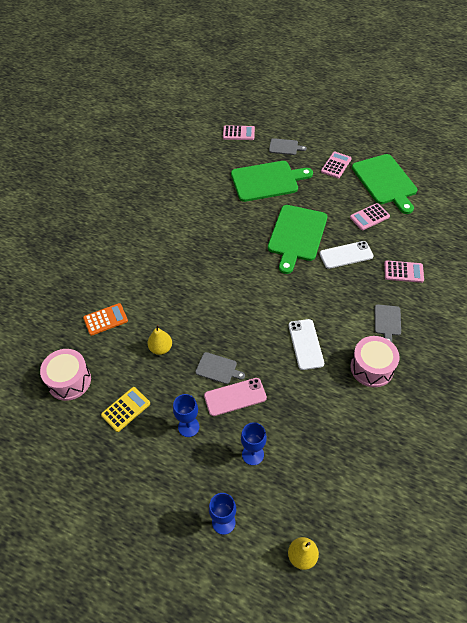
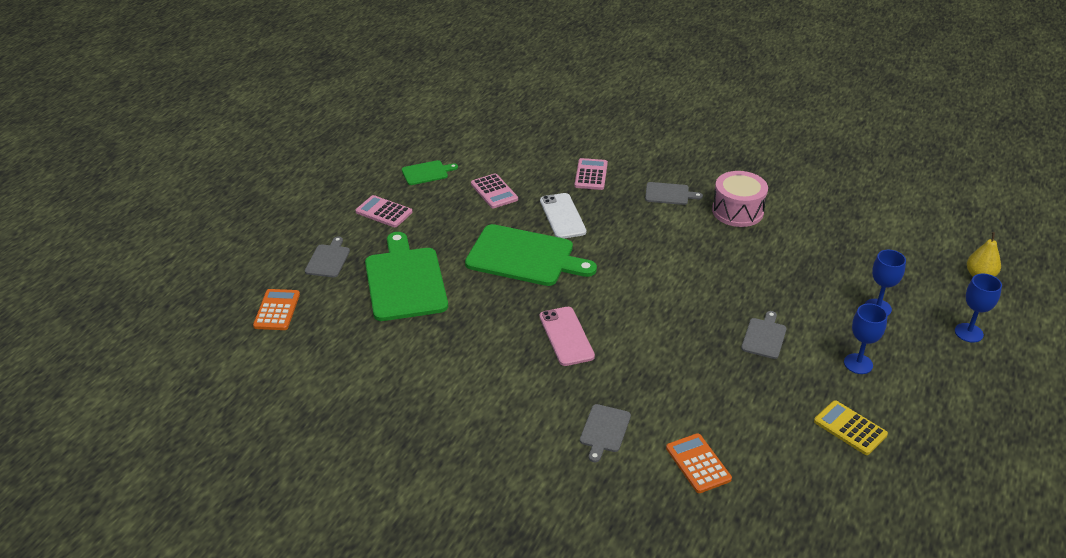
camera: 90 degrees left, 15 degrees down
(69, 381) = (819, 499): pink drum -> none
(136, 275) = (604, 430): none -> grey cutting board
(161, 348) = (741, 395): yellow pear -> none
(235, 397) = (803, 321): pink phone -> pink phone (566, 336)
(238, 133) = (277, 310): pink calculator -> orange calculator
(305, 344) = (712, 259): white phone -> none
(385, 181) = (427, 173): green cutting board -> green cutting board, size x0.48

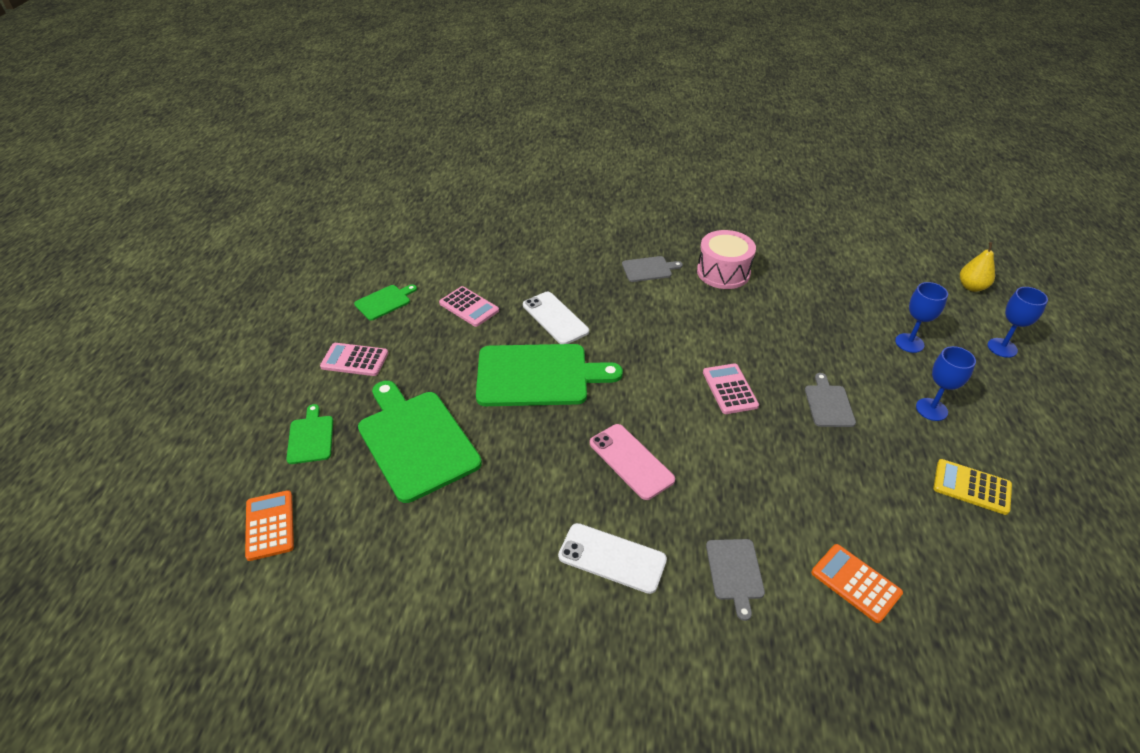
camera: 20 degrees left, 5 degrees up
(328, 259) = (310, 437): grey cutting board -> green cutting board
(514, 396) = (612, 558): none -> white phone
(591, 175) = (561, 266): pink calculator -> pink calculator (730, 389)

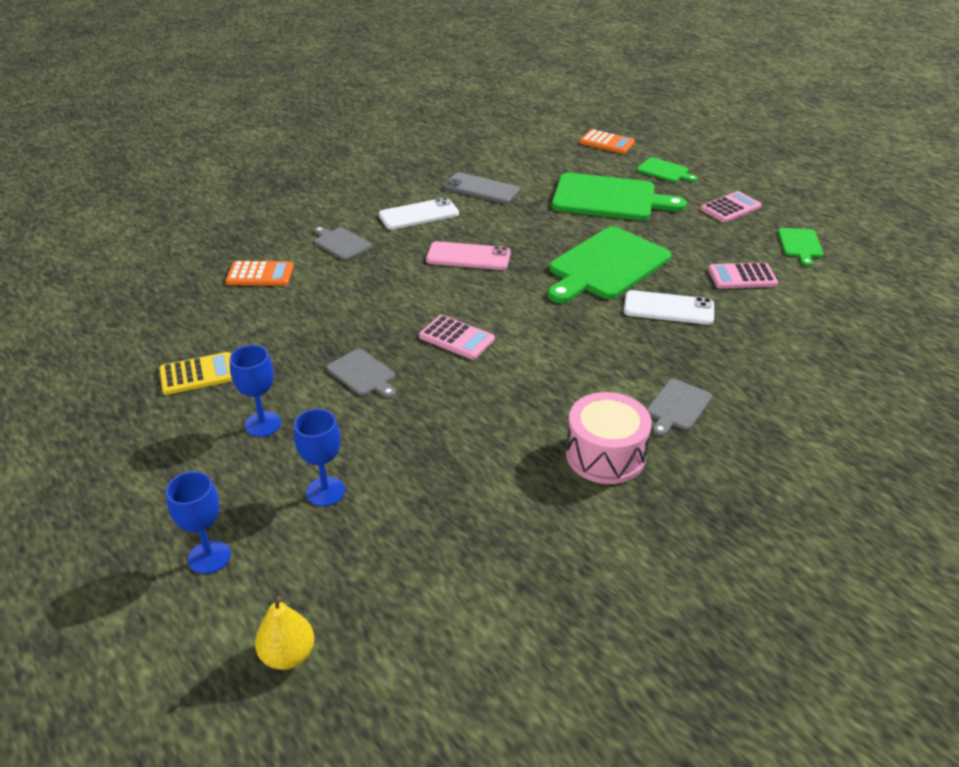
camera: 135 degrees right, 5 degrees down
(502, 551) = (481, 189): none -> grey phone

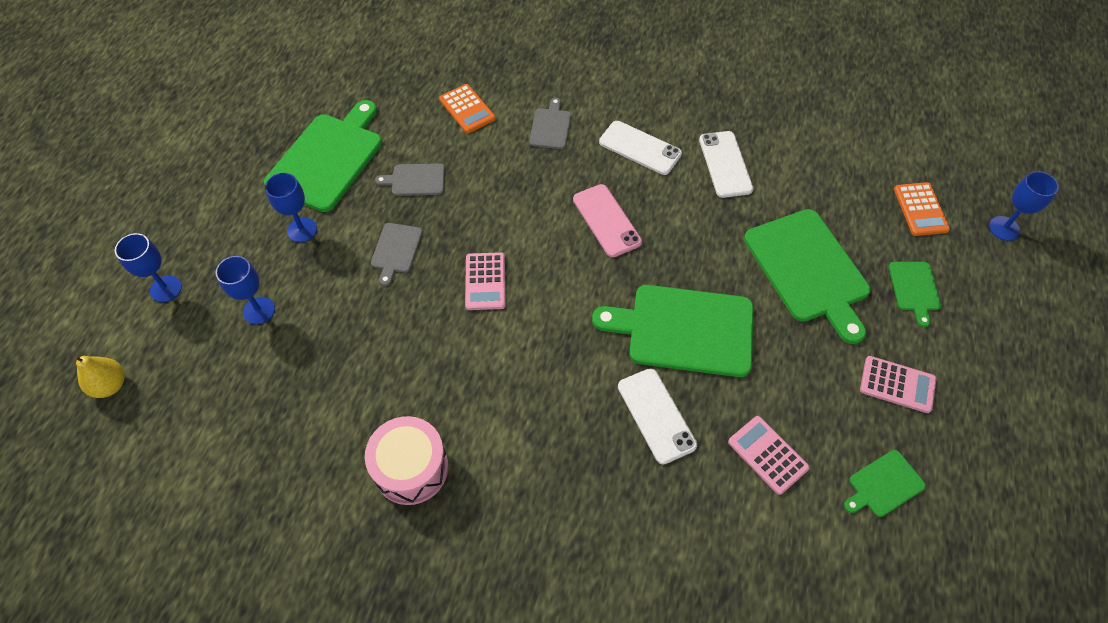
camera: 55 degrees right, 20 degrees up
(198, 374) = (328, 158): yellow calculator -> green cutting board
(481, 189) = (725, 164): grey phone -> white phone
(651, 126) = (1004, 228): none -> blue goblet
(677, 407) = (511, 493): grey cutting board -> grey cutting board (415, 180)

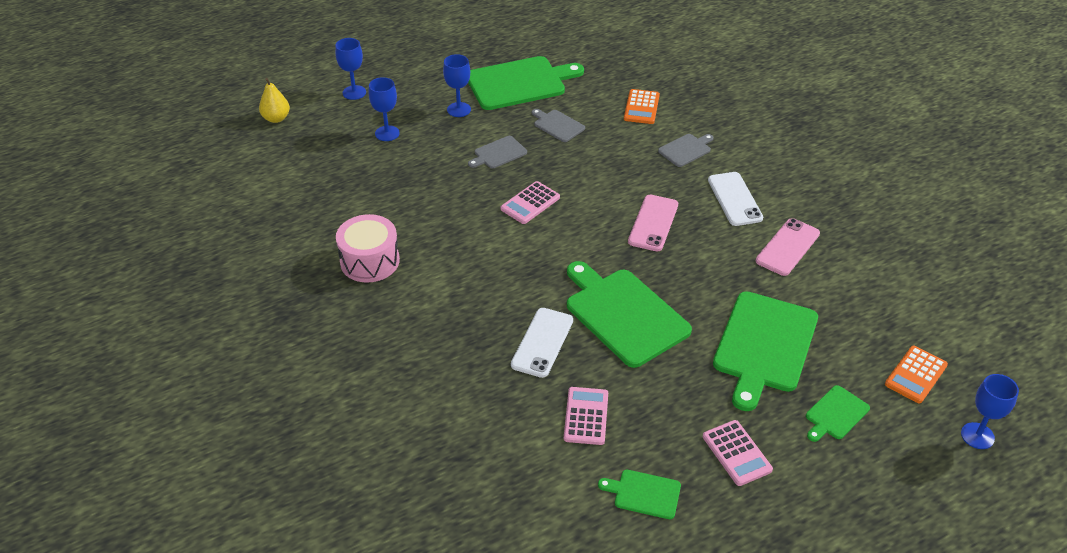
camera: 45 degrees right, 15 degrees down
(725, 164) = (787, 247): white phone -> pink phone

